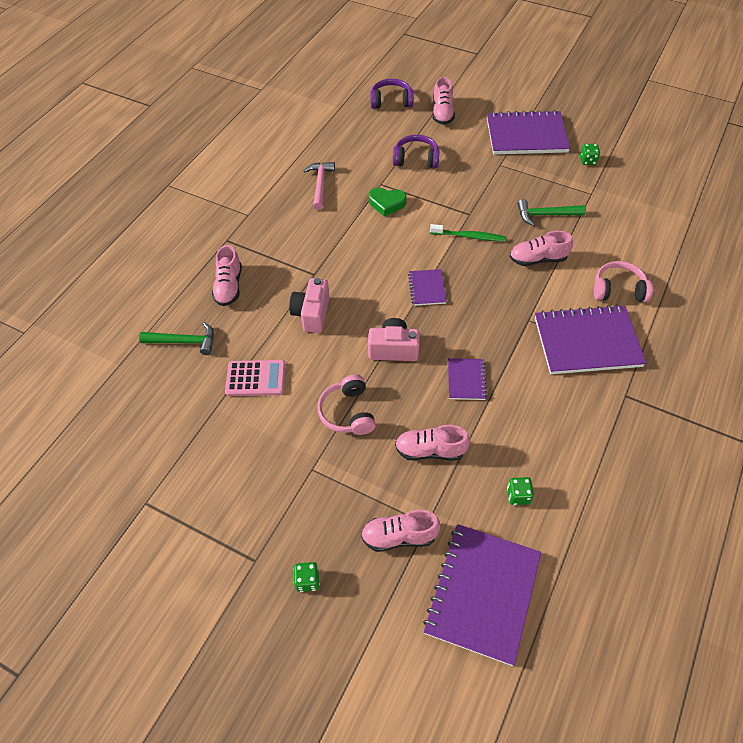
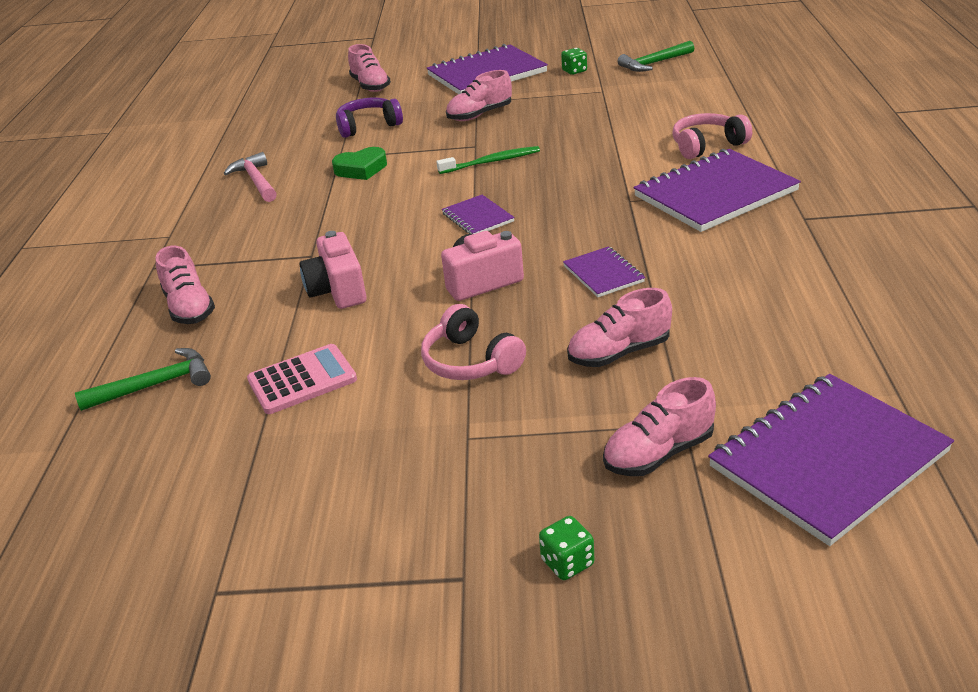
camera: 25 degrees left, 20 degrees down
(391, 101) = (297, 95): purple headphones -> none
(482, 593) = (828, 459): purple notebook -> purple notebook turned 60 degrees clockwise
(518, 495) = (773, 347): green dice -> none
(537, 259) = (591, 153): pink shoe -> pink shoe (479, 115)
(545, 215) = (567, 120): green hammer -> green hammer (654, 63)

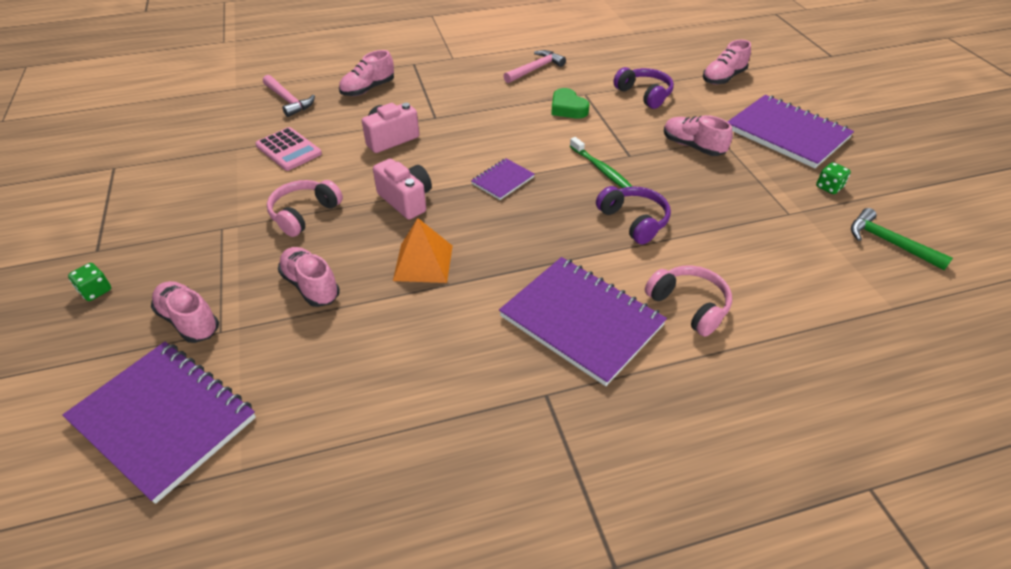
camera: 70 degrees right, 10 degrees up
(156, 385) = (288, 101): green hammer -> pink hammer
(582, 155) = (634, 221): none -> purple headphones
(603, 274) = (423, 263): purple notebook -> orange pyramid

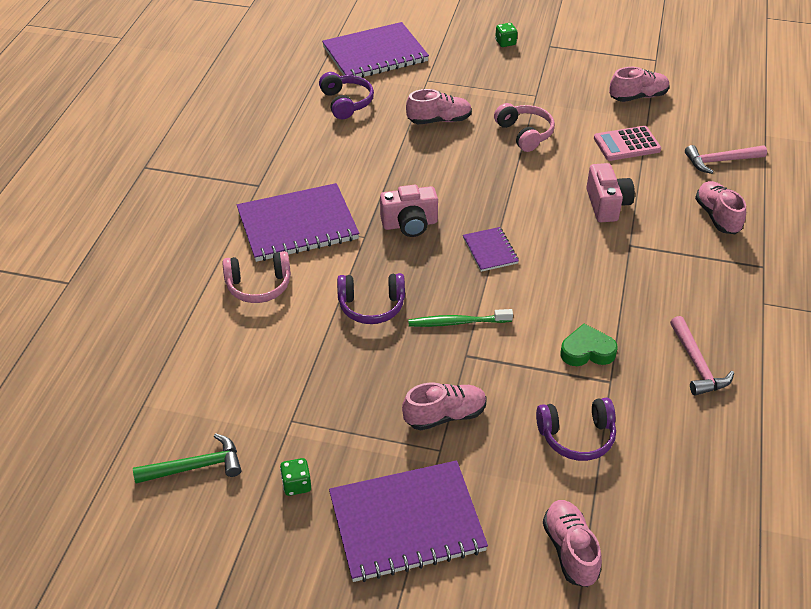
camera: 120 degrees right, 0 degrees up
(189, 321) = (447, 71): pink shoe -> pink shoe (638, 96)
(313, 393) = (346, 103): none -> purple headphones
(406, 200) = (503, 187): pink camera -> pink camera (410, 224)
(423, 263) = (420, 173): orange pyramid -> none

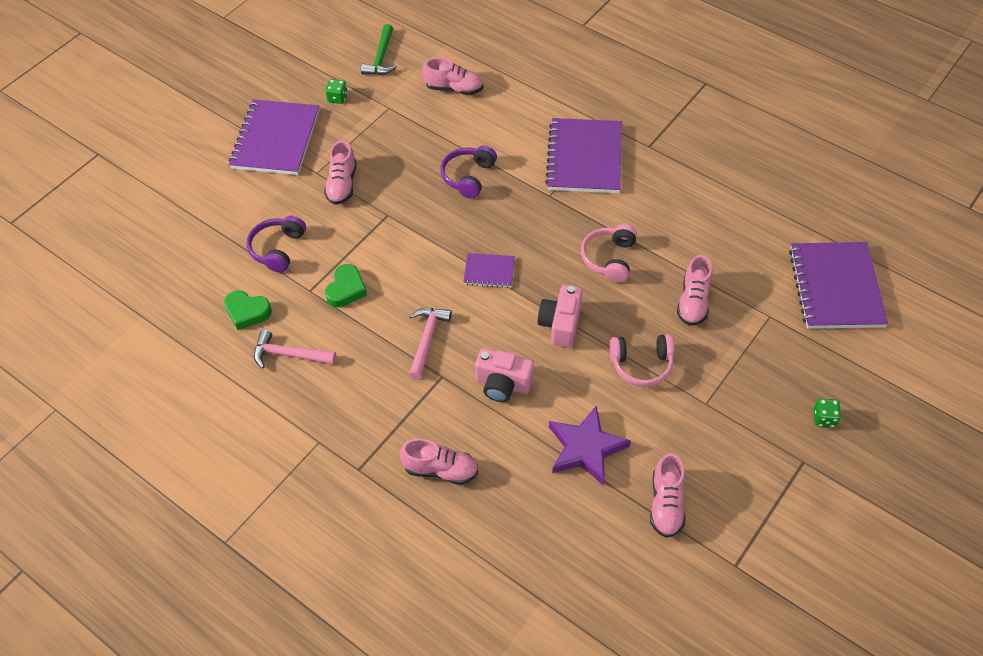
camera: 115 degrees right, 10 degrees up
(259, 286) = (526, 120): pink headphones -> pink headphones (609, 258)
(346, 103) = (752, 238): purple headphones -> none
(410, 224) = (550, 229): pink camera -> pink camera (560, 324)
(458, 322) = (422, 221): green toothbrush -> none
(570, 550) = (202, 209): pink shoe -> pink shoe (454, 88)
(627, 144) = (586, 448): pink calculator -> purple star
(677, 425) = (247, 312): none -> green heart
(720, 161) = (519, 523): pink hammer -> pink hammer (427, 339)

